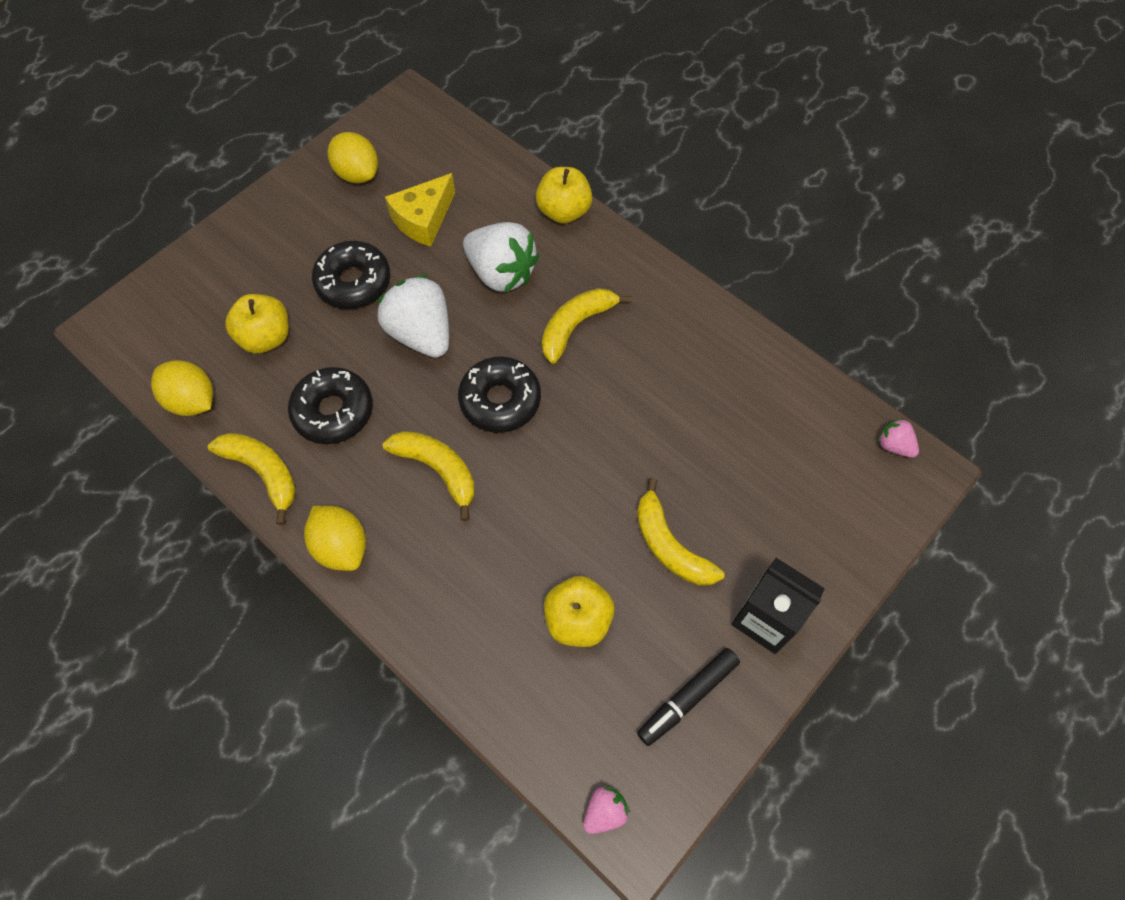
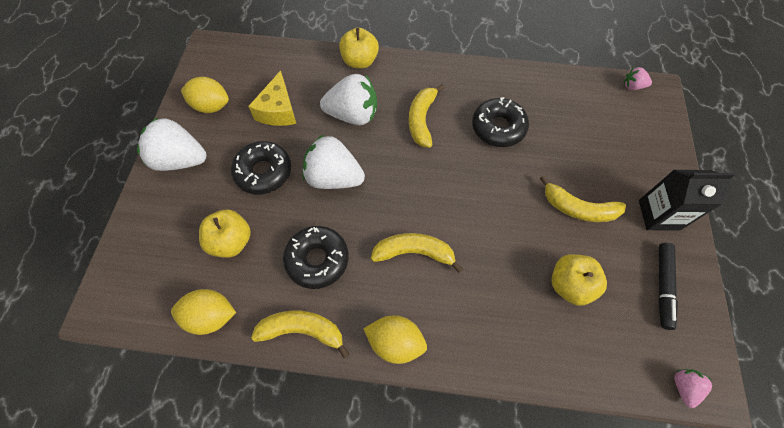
camera: 35 degrees left, 0 degrees up
(282, 218) = (181, 160): none -> white strawberry
(500, 400) = (415, 188): black donut -> black donut (498, 128)

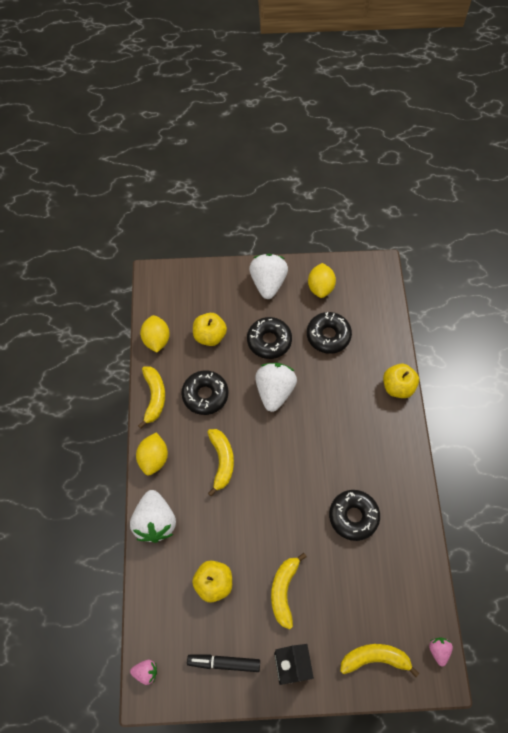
camera: 80 degrees right, 0 degrees up
(278, 110) = (328, 336): yellow cheese -> black donut
(353, 115) = (337, 393): white strawberry -> white strawberry (155, 522)
(422, 120) = (346, 449): yellow banana -> yellow banana (375, 658)

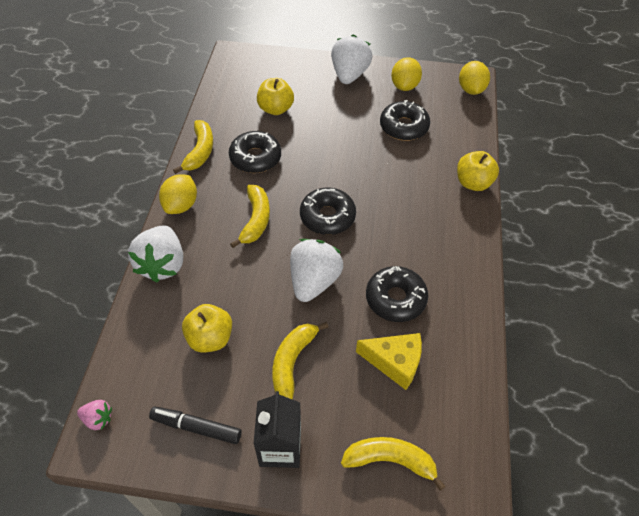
camera: 10 degrees right, 10 degrees down
(156, 340) = (219, 104): yellow lemon -> yellow lemon (471, 90)
(269, 341) = (338, 122): black donut -> black donut (327, 217)
(274, 391) = (332, 166): white strawberry -> white strawberry (314, 281)
(363, 575) = (394, 362): none -> yellow cheese
(438, 650) = (476, 467): pink strawberry -> none

